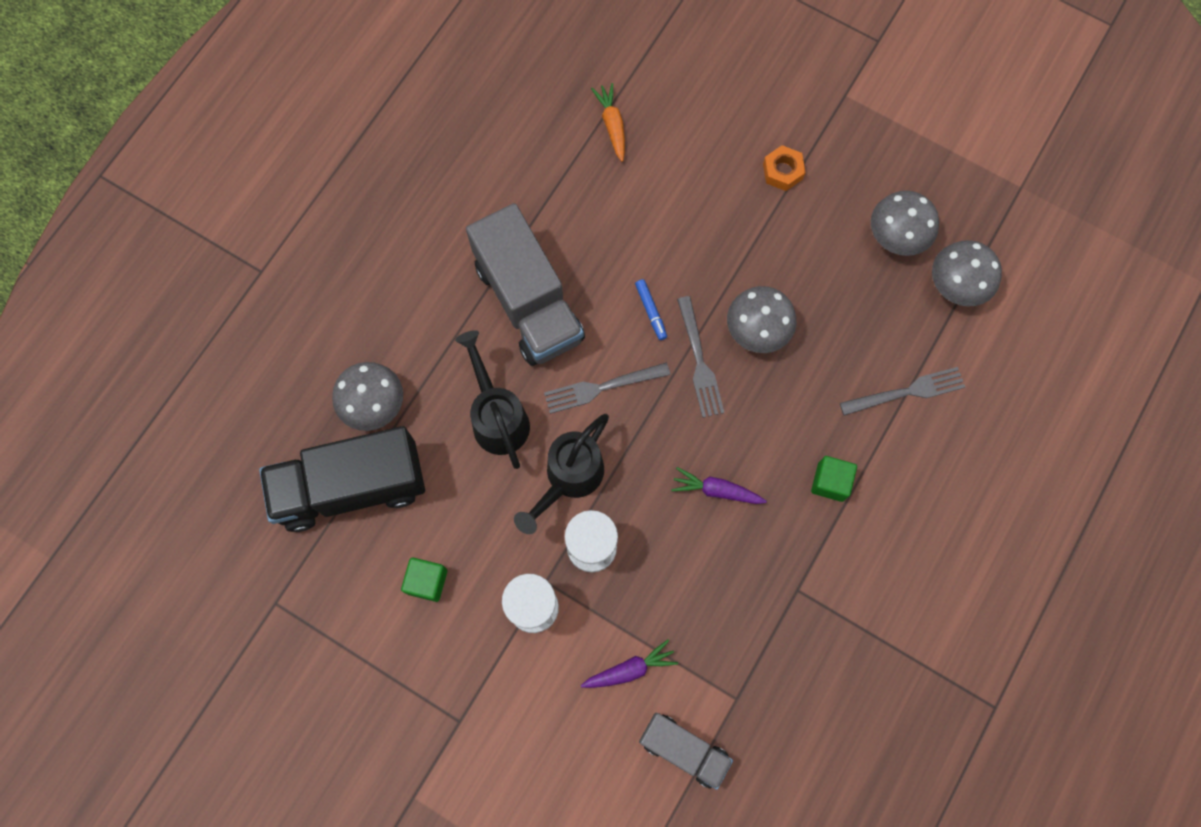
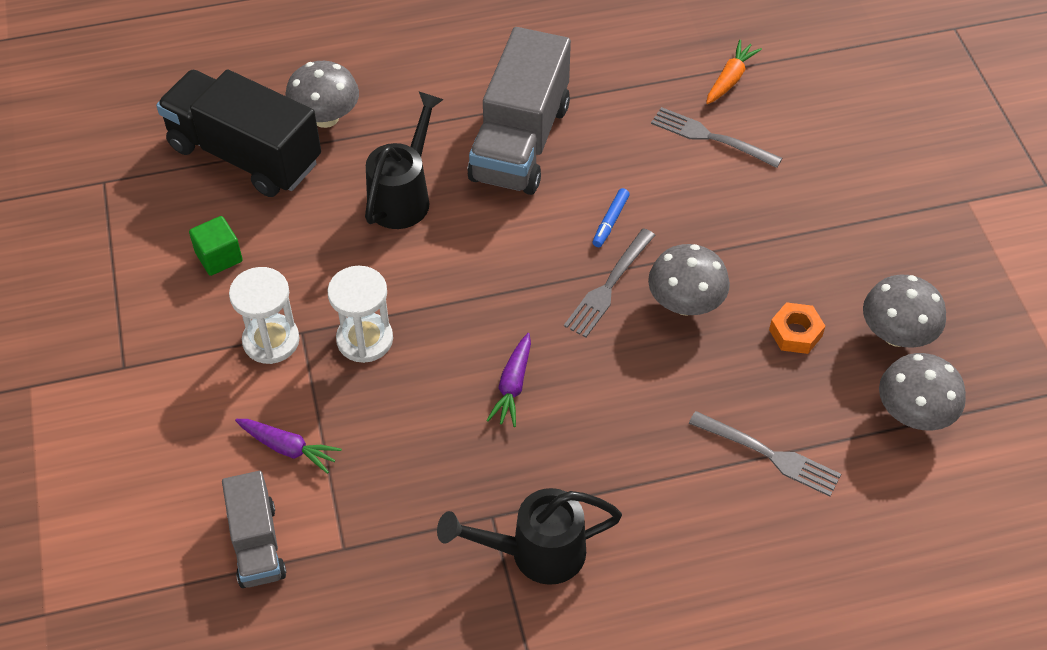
camera: 45 degrees right, 20 degrees down
(568, 479) = (405, 279): black watering can -> black watering can (534, 553)
(601, 388) = (506, 241): grey fork -> grey fork (710, 137)
(716, 490) = (512, 386): purple carrot -> purple carrot turned 135 degrees counterclockwise
(782, 171) = (843, 212): orange nut -> orange nut (795, 333)
(830, 482) = (617, 462): green cube -> none

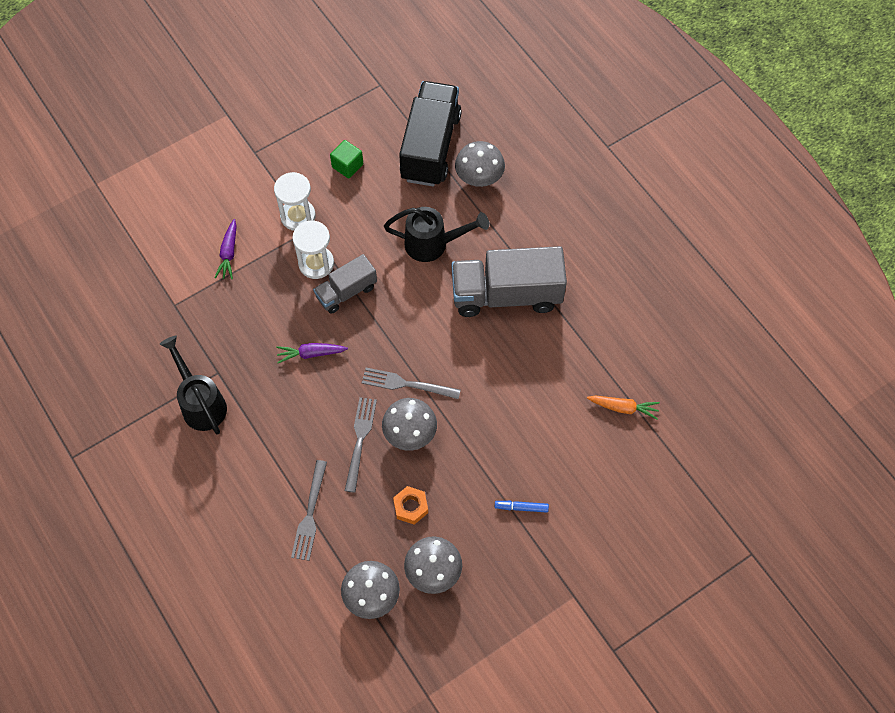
camera: 70 degrees right, 10 degrees up
(257, 544) = (164, 262): grey truck -> grey truck (346, 292)
(610, 221) = (460, 369): blue marker -> blue marker (521, 507)
(710, 137) = (561, 410): grey fork -> grey fork (360, 440)

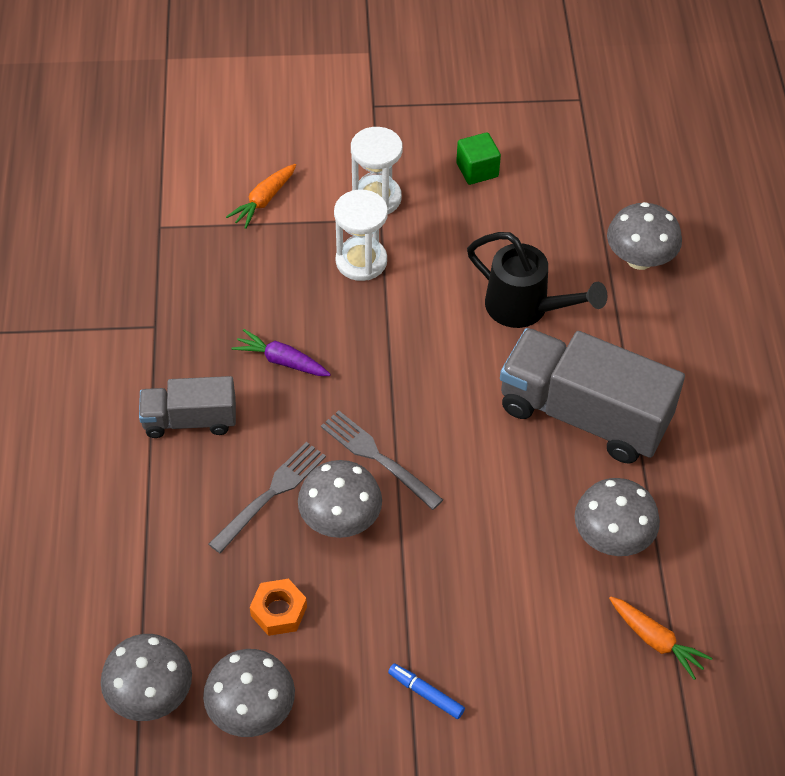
camera: 30 degrees right, 10 degrees down
(201, 402) = (110, 350): black watering can -> none
(228, 253) = (264, 200): purple carrot -> orange carrot
(310, 514) = (146, 550): grey fork -> none
(346, 292) = (376, 311): grey truck -> grey truck (190, 420)
(430, 147) = (598, 195): black truck -> none
(565, 361) = (612, 537): none -> grey mushroom

